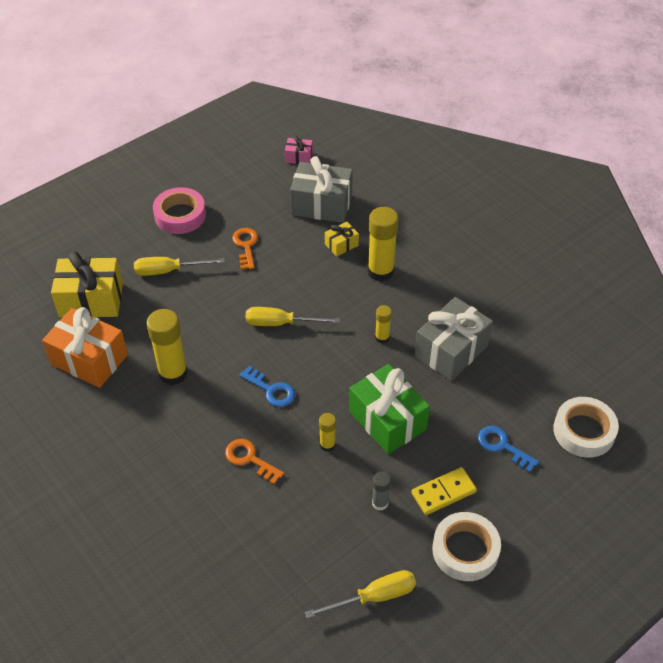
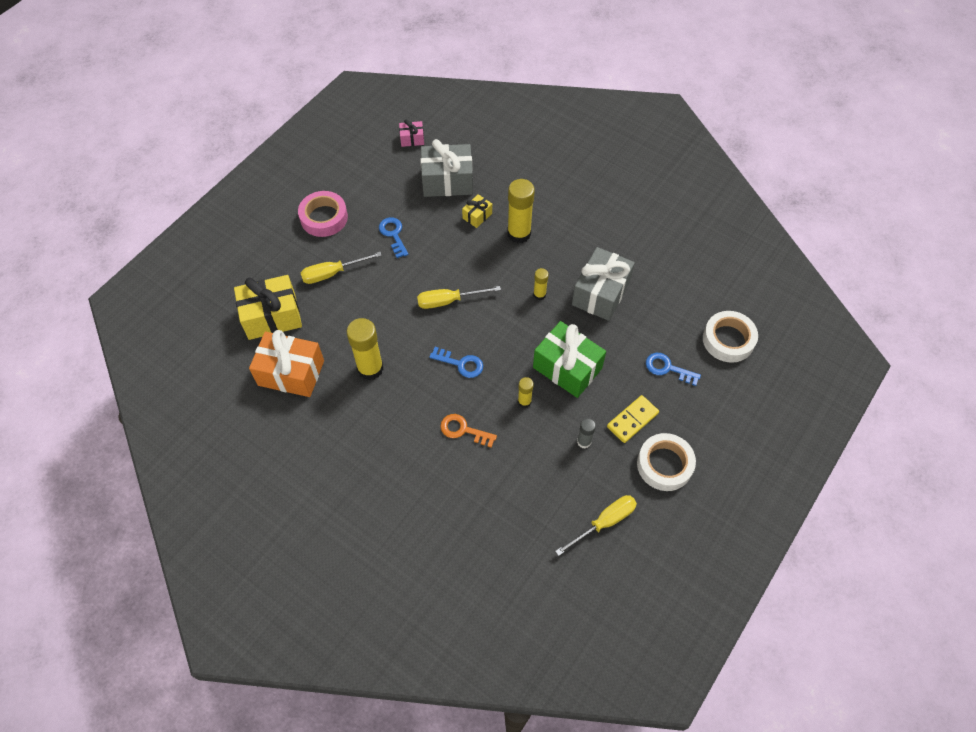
camera: 15 degrees left, 10 degrees up
(246, 246) = (393, 234): orange key -> blue key

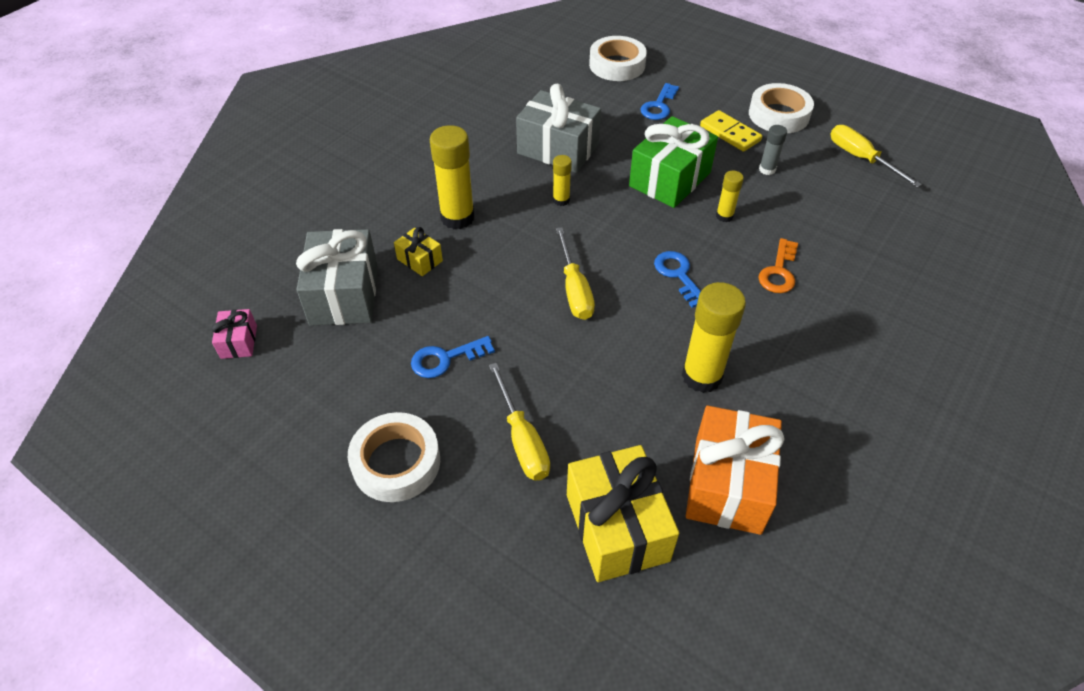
camera: 90 degrees left, 10 degrees down
(324, 217) = (396, 462): pink tape -> white tape
(461, 364) = (678, 275): blue key -> blue key turned 45 degrees counterclockwise

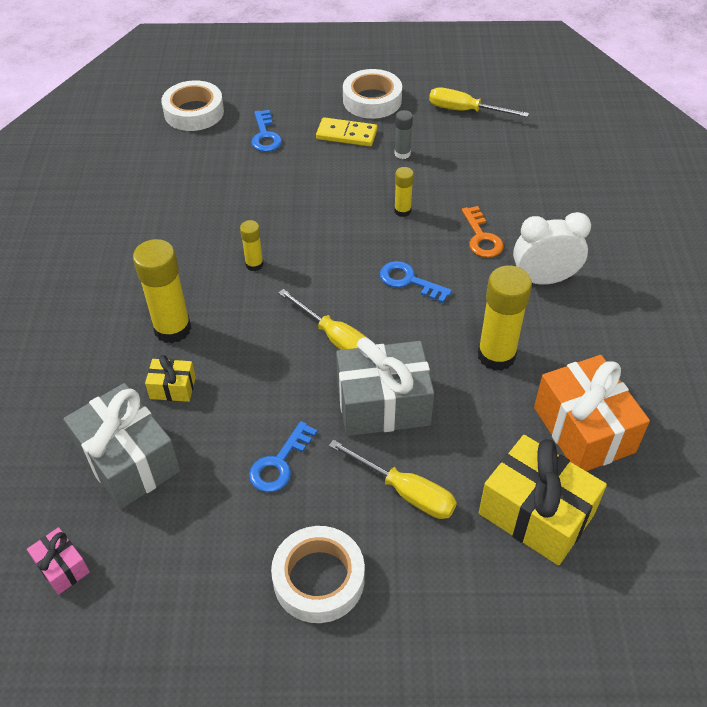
camera: 35 degrees left, 0 degrees up
(558, 149) = (209, 218): grey gift -> grey gift (383, 404)
(670, 179) = (332, 200): green gift -> none
(807, 336) = (544, 279): none -> white clock

